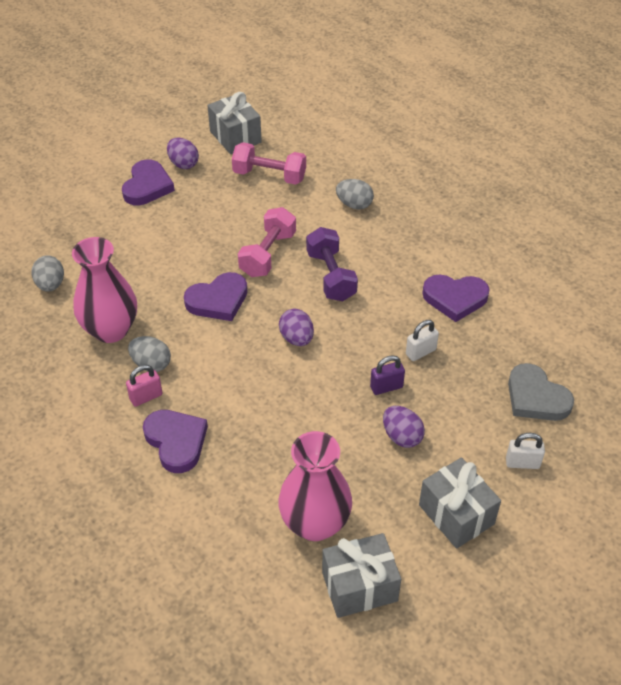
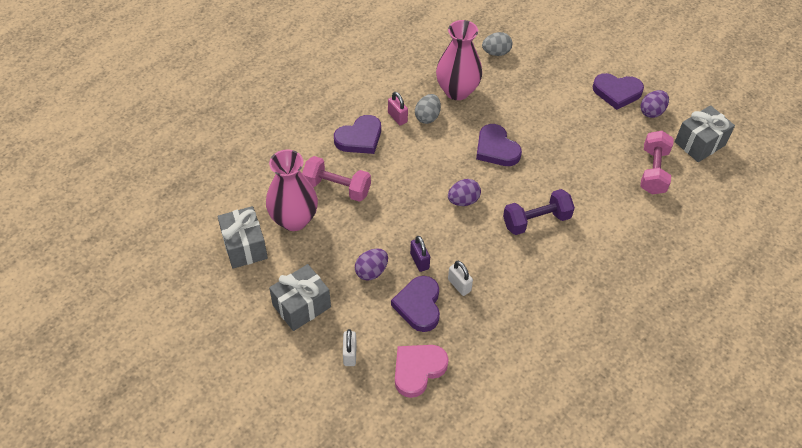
camera: 85 degrees right, 5 degrees up
(268, 254) = (553, 176): pink dumbbell -> pink dumbbell (337, 188)
(354, 204) = (631, 235): grey egg -> none
(455, 298) = (525, 312): purple heart -> purple heart (419, 305)
(536, 397) = (418, 370): grey heart -> pink heart

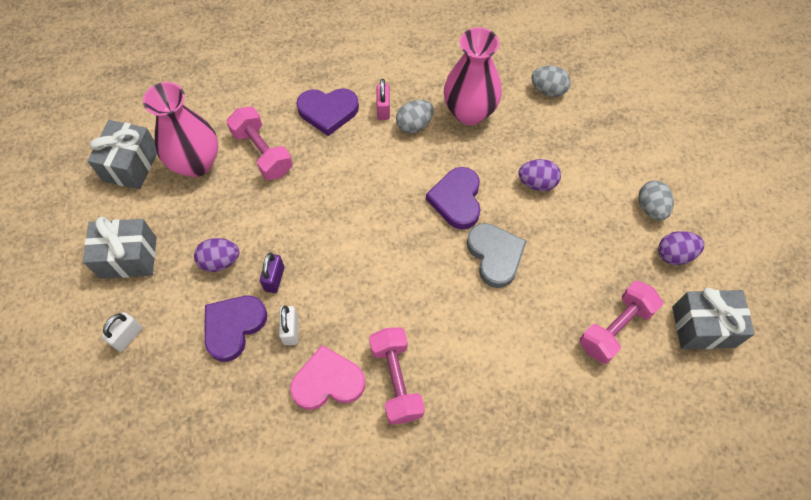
camera: 35 degrees right, 10 degrees up
(418, 370) = (174, 396): pink heart -> pink heart (328, 381)
(463, 201) = (373, 238): purple egg -> purple egg (537, 183)
(536, 221) = (431, 307): purple dumbbell -> none
(549, 169) = (495, 256): none -> grey heart
(552, 274) = (396, 380): none -> pink dumbbell
(617, 92) = (651, 208): purple heart -> grey egg

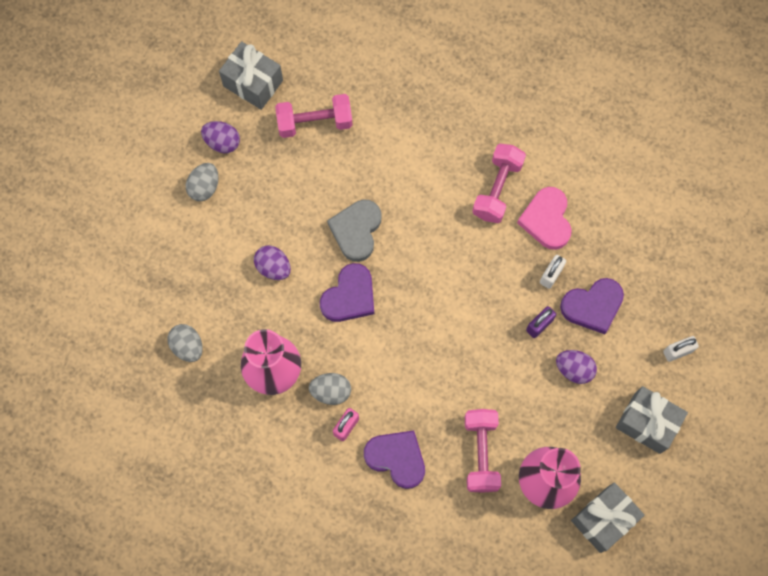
camera: 145 degrees left, 10 degrees up
(328, 381) = (546, 220): pink heart -> pink heart turned 60 degrees clockwise

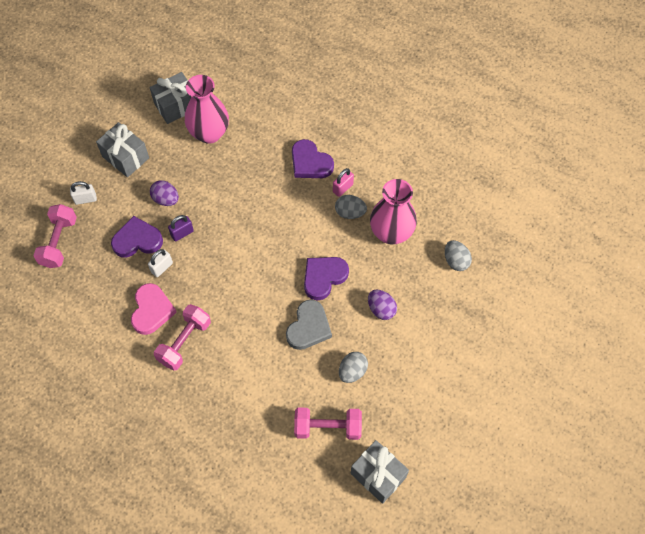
camera: 170 degrees left, 10 degrees down
(204, 187) = (431, 385): grey egg -> grey egg (352, 371)
(222, 142) = (412, 423): purple egg -> none
(481, 453) = (249, 157): pink dumbbell -> pink dumbbell (59, 242)

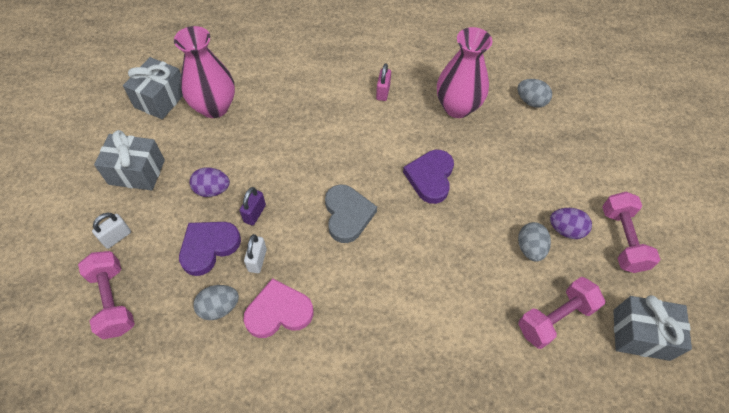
camera: 35 degrees left, 5 degrees down
(152, 310) = (278, 312): pink heart -> pink heart turned 75 degrees counterclockwise
(184, 342) = (340, 324): pink dumbbell -> pink dumbbell (622, 239)
(308, 327) = (455, 231): grey heart -> grey heart (347, 215)
(310, 163) = (335, 86): purple heart -> none
(350, 213) = (407, 109): grey egg -> grey egg (219, 307)
(381, 309) = (505, 176): purple egg -> purple egg (565, 230)

